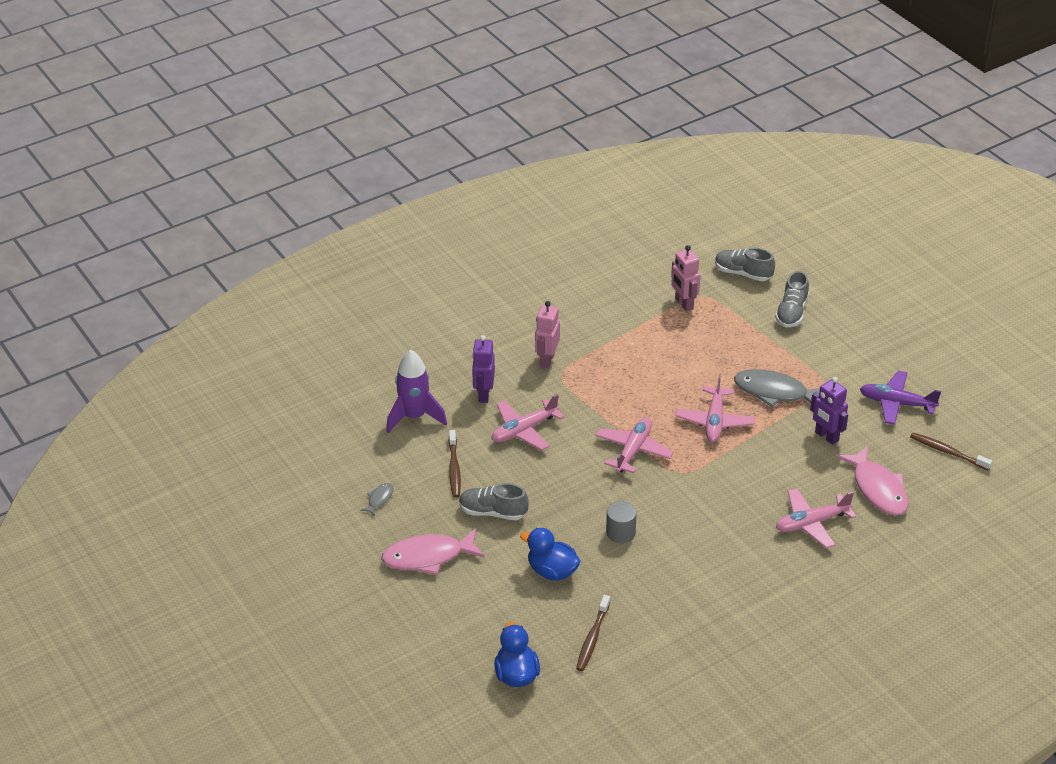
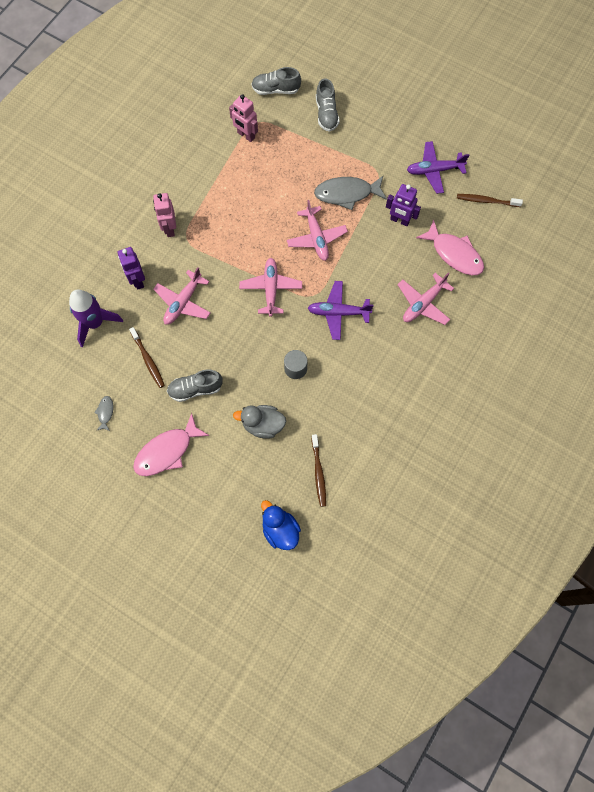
camera: 25 degrees left, 30 degrees up
(552, 571) = (263, 425): blue duck -> grey duck
(701, 498) = (338, 313): none -> purple plane

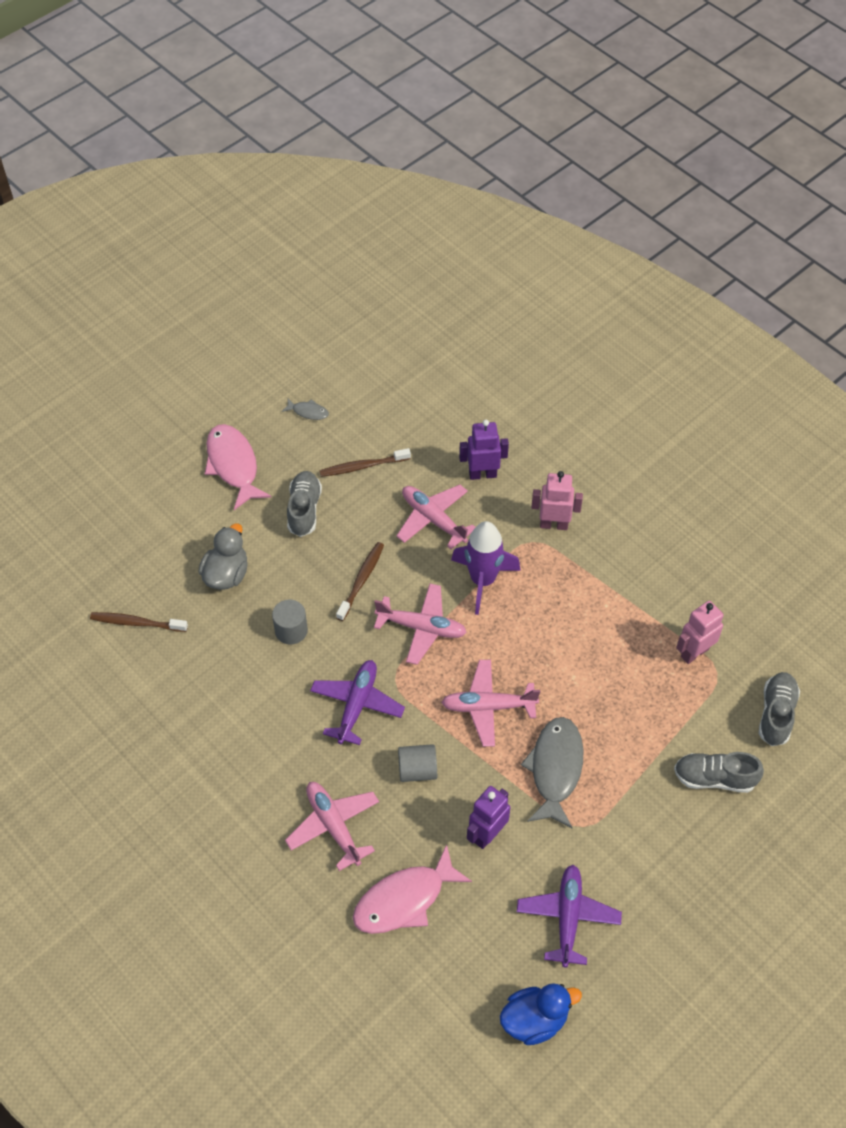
camera: 105 degrees right, 15 degrees down
(95, 323) = (434, 419): purple rocket -> purple rocket (482, 580)
(280, 529) = (84, 563): blue duck -> blue duck (534, 1020)
(371, 267) = (417, 770): none -> grey cylinder
(486, 201) = (488, 985): brown toothbrush -> brown toothbrush (361, 580)

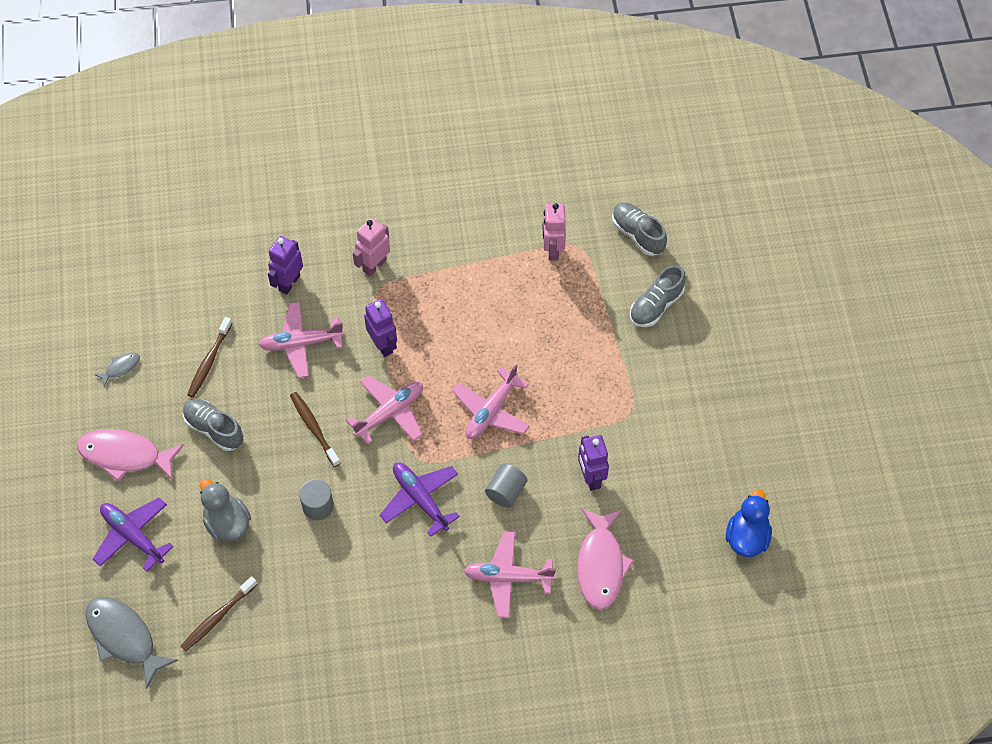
camera: 55 degrees left, 5 degrees up
(482, 580) = (383, 345): purple rocket -> purple robot
(555, 769) = (574, 400): grey fish -> grey fish (124, 637)
(567, 917) = (689, 467): purple plane -> purple plane (132, 536)

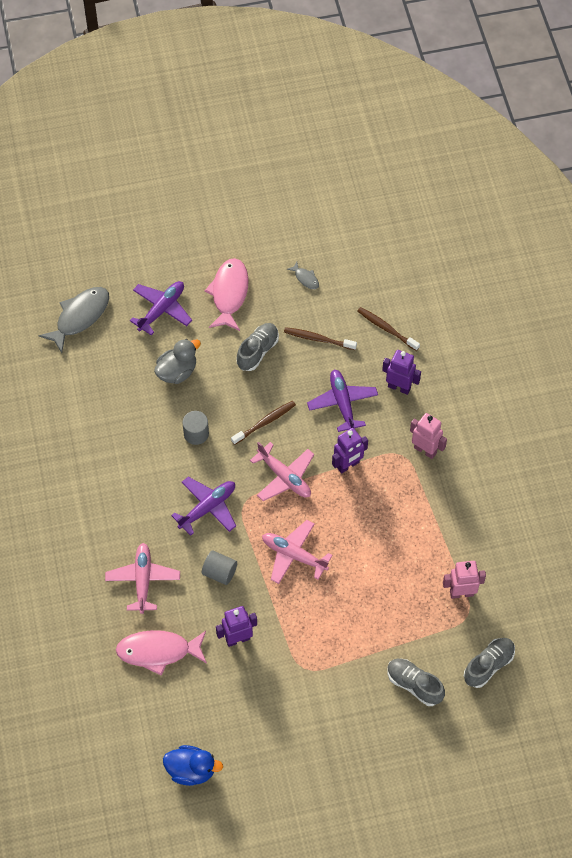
camera: 85 degrees right, 0 degrees up
(217, 617) = (99, 376): brown toothbrush -> brown toothbrush (386, 329)
(301, 343) = (342, 403): pink plane -> purple plane

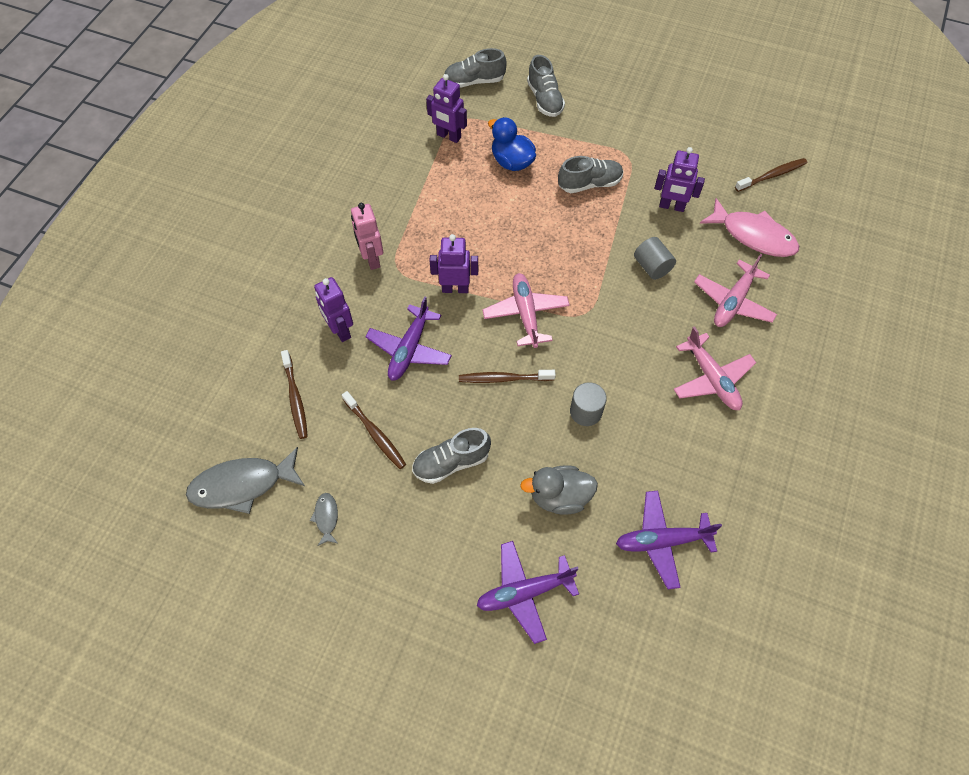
camera: 145 degrees left, 0 degrees up
(80, 317) = (635, 653): grey fish -> grey fish (242, 485)
(174, 725) = (772, 175): none -> brown toothbrush
(191, 770) = (775, 139): blue duck -> blue duck (512, 162)
(207, 508) = (624, 330): purple plane -> purple plane (662, 541)
(229, 293) = (428, 558): pink fish -> none
(294, 555) = (570, 242): pink plane -> pink plane (711, 378)
(316, 619) = (589, 184): none -> grey shoe
(461, 593) = (448, 136): pink robot -> purple robot

